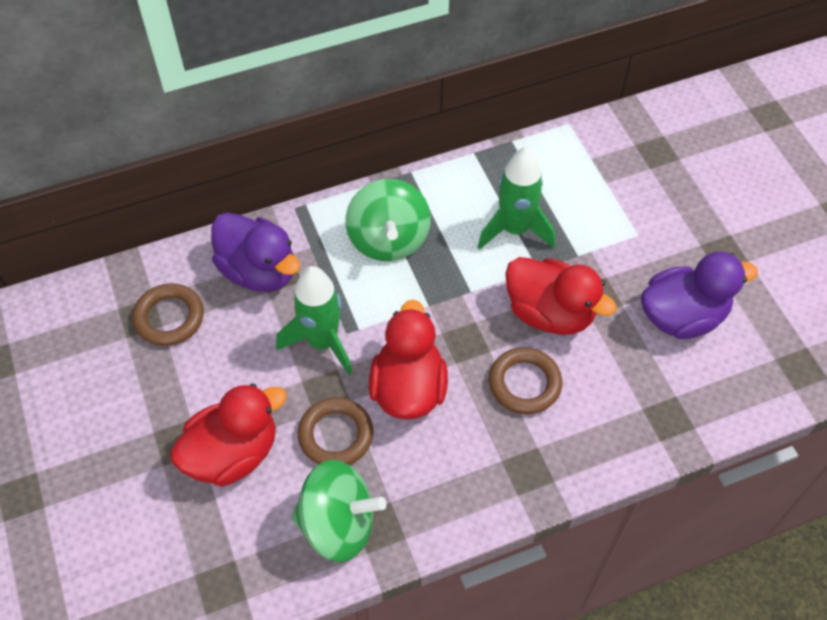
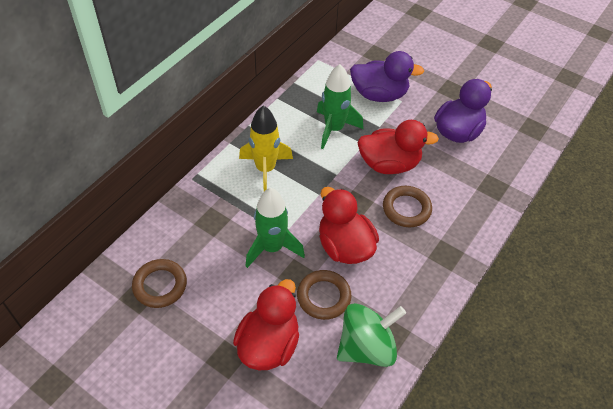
camera: 35 degrees left, 5 degrees down
(259, 271) = (198, 227): purple duck -> purple duck (379, 94)
(388, 240) = (265, 169): green spinning top -> yellow rocket

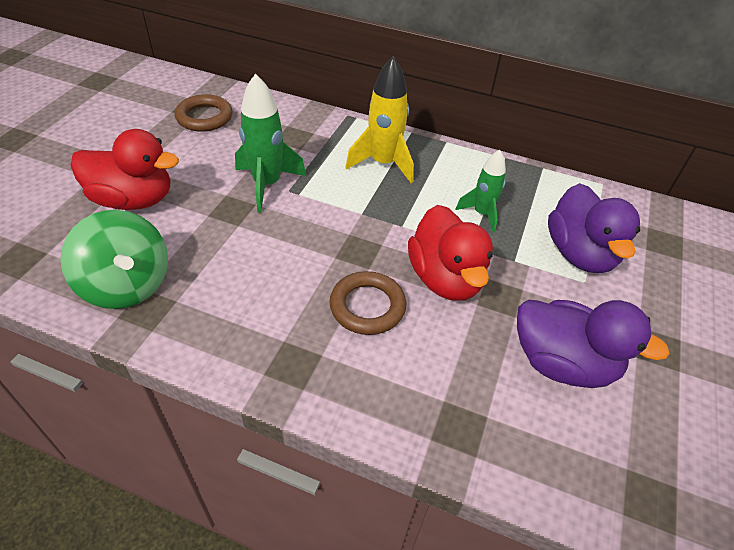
camera: 75 degrees right, 5 degrees down
(323, 297) = (201, 236): brown ring -> none
(334, 129) = (482, 214): green rocket -> green rocket, size x0.64
(345, 246) = (283, 247): red duck -> none

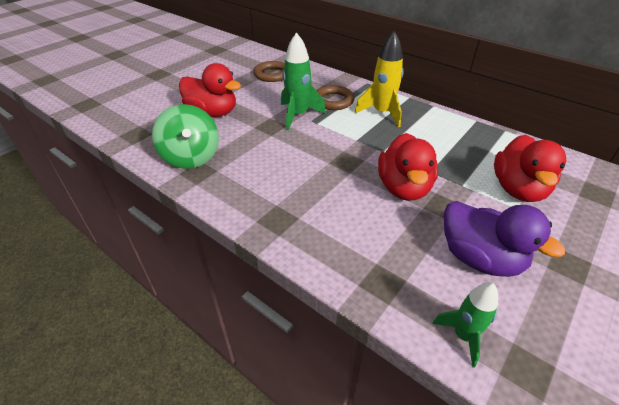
camera: 20 degrees right, 5 degrees down
(367, 306) = (340, 195): brown ring -> brown ring (333, 101)
(482, 214) = (446, 152): green rocket -> green rocket (463, 336)
(579, 254) = (518, 189): purple duck -> red duck

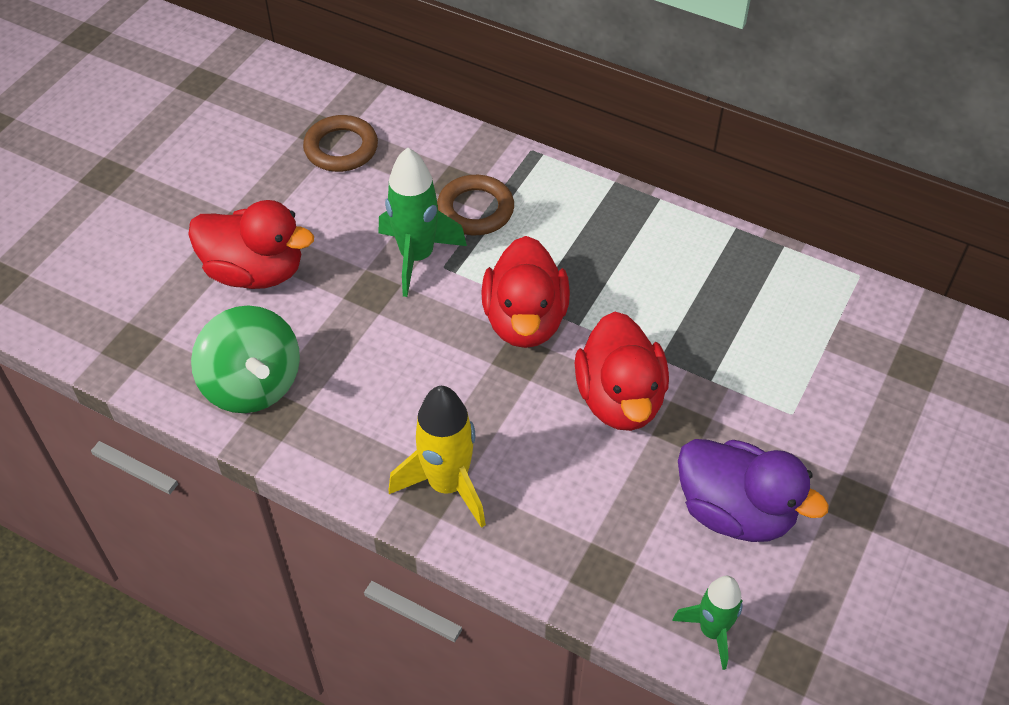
camera: 10 degrees left, 10 degrees up
(382, 113) = (569, 231): yellow rocket -> yellow rocket (447, 485)
(518, 189) = (796, 376): red duck -> red duck (525, 320)

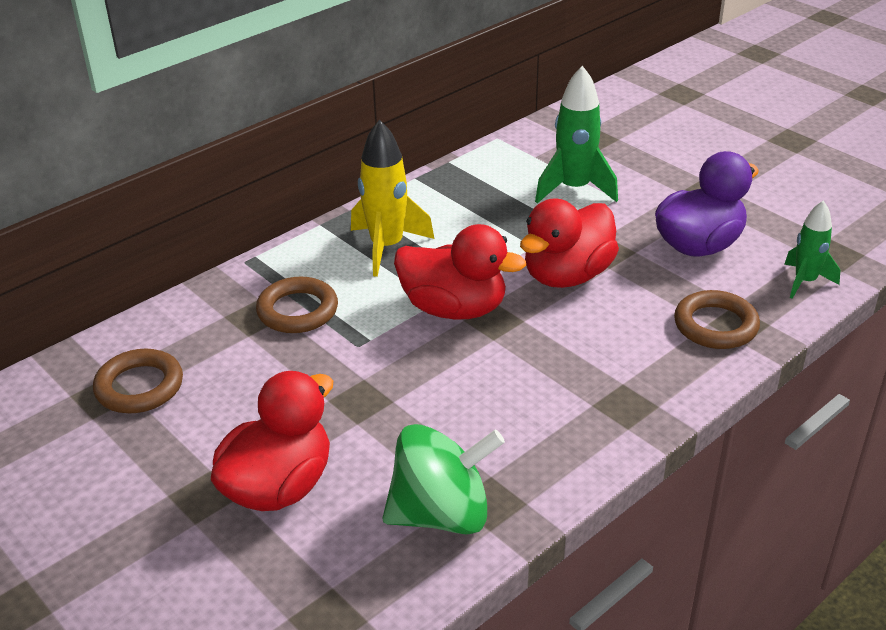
camera: 70 degrees left, 15 degrees down
(417, 257) = (334, 361): green rocket -> green rocket (574, 189)
(447, 485) = (623, 394): yellow rocket -> yellow rocket (387, 247)
(589, 549) = (715, 325): none -> brown ring
(620, 399) = (567, 275): red duck -> red duck turned 120 degrees clockwise

